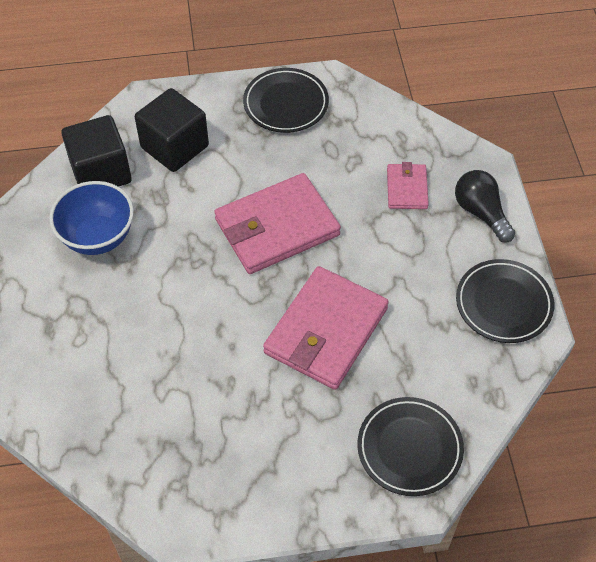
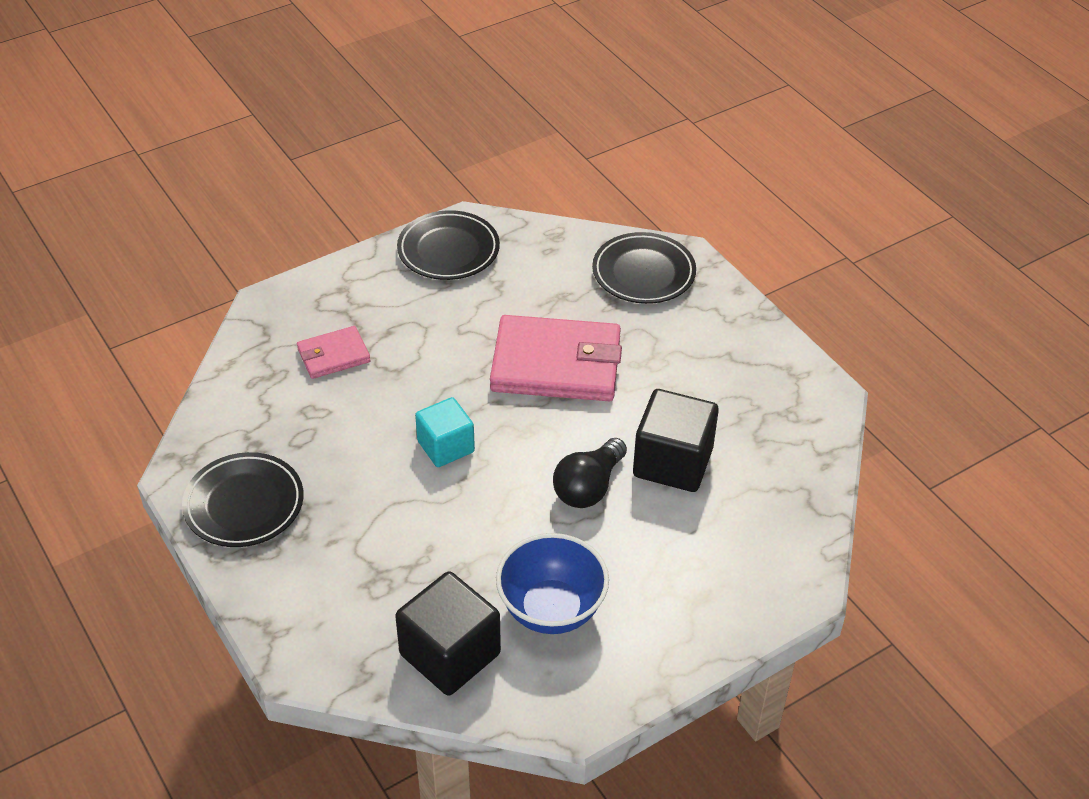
camera: 115 degrees left, 10 degrees down
(174, 147) = (369, 592): black cube -> black cube (673, 462)
(276, 227) = (446, 446): pink wallet -> turquoise cube
(481, 213) = (339, 291): black light bulb -> black light bulb (588, 487)

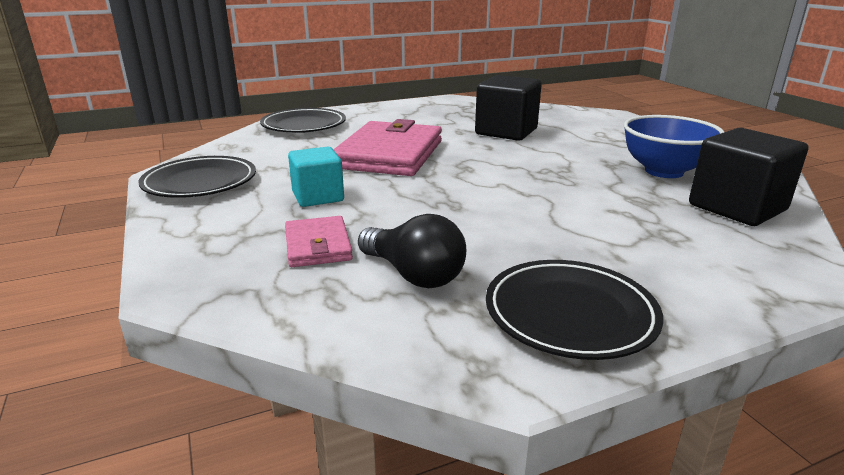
camera: 80 degrees left, 20 degrees down
(446, 446) = (480, 197): turquoise cube -> turquoise cube (318, 196)
(588, 487) = (531, 153): black light bulb -> black light bulb (414, 275)

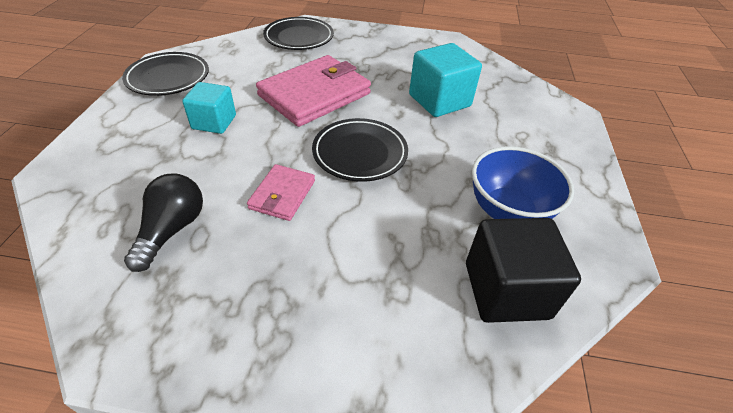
camera: 30 degrees right, 20 degrees up
(317, 246) = (156, 172): pink wallet -> pink wallet (282, 195)
(414, 275) = (172, 230): black light bulb -> black light bulb turned 150 degrees counterclockwise
(506, 132) = (439, 101): black cube -> turquoise cube
(570, 314) = (209, 324): black plate -> black plate (360, 153)

